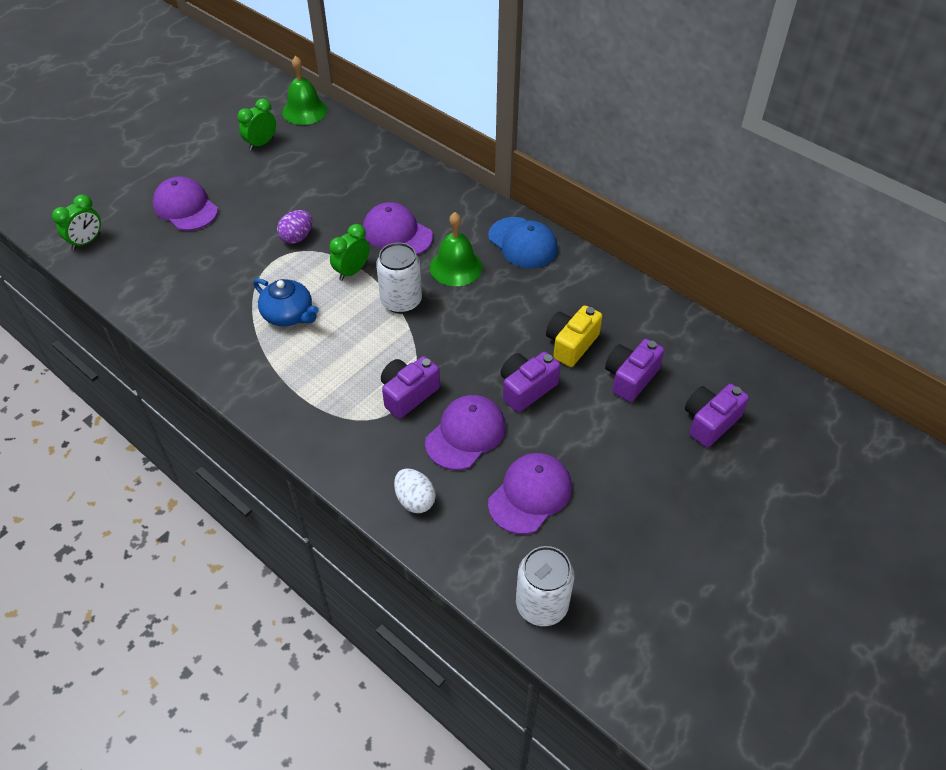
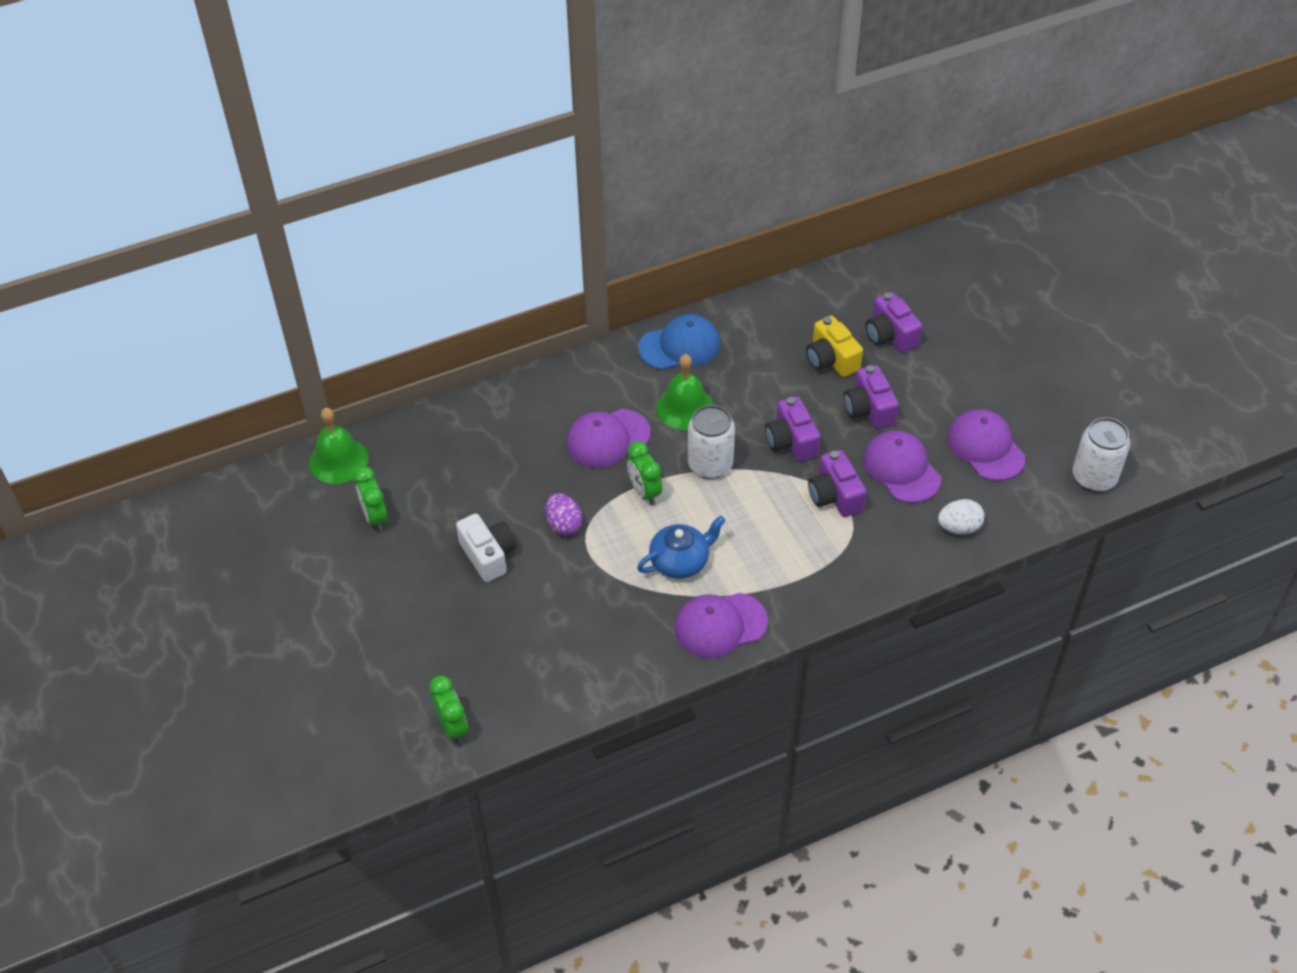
camera: 65 degrees left, 0 degrees up
(185, 207) = (449, 616): purple cap -> purple cap (720, 625)
(250, 208) = (488, 555): none -> white camera
(710, 422) = (961, 305): purple camera -> purple camera (791, 441)

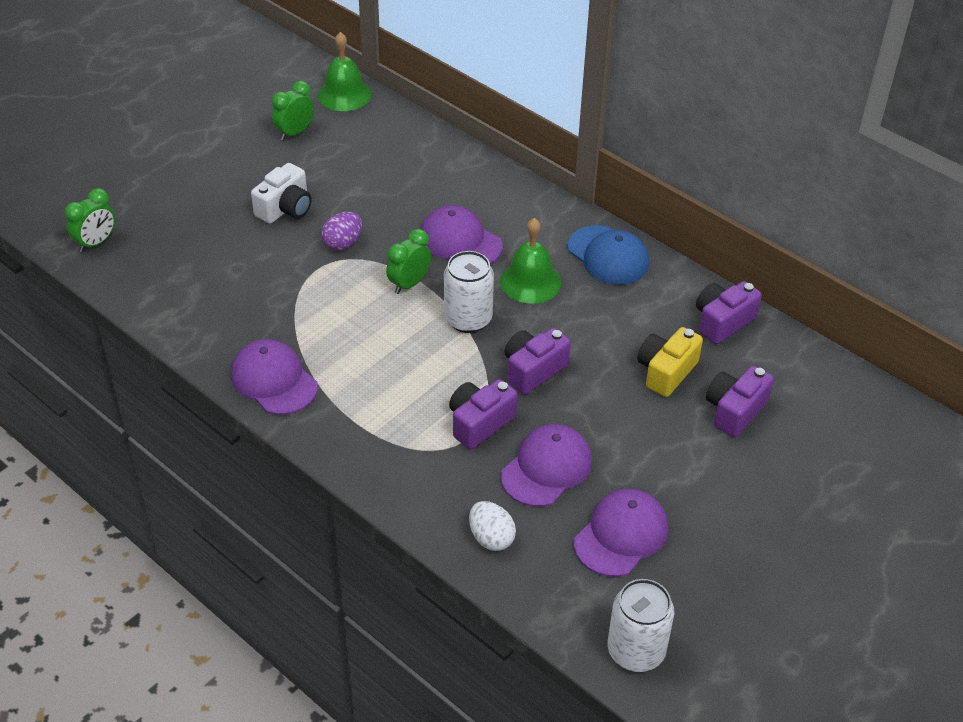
camera: 65 degrees right, 5 degrees down
(680, 561) = (338, 331): blue teapot -> none
(869, 409) = (615, 420): purple camera -> purple camera (722, 322)

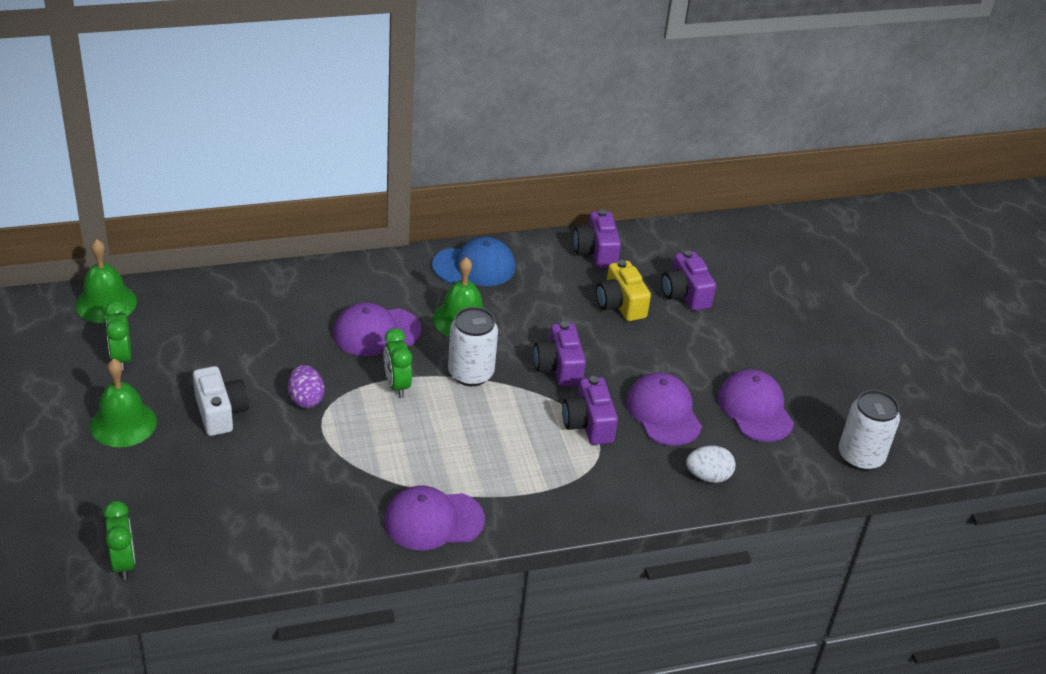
camera: 60 degrees left, 5 degrees down
(229, 169) = (123, 423): none -> green bell

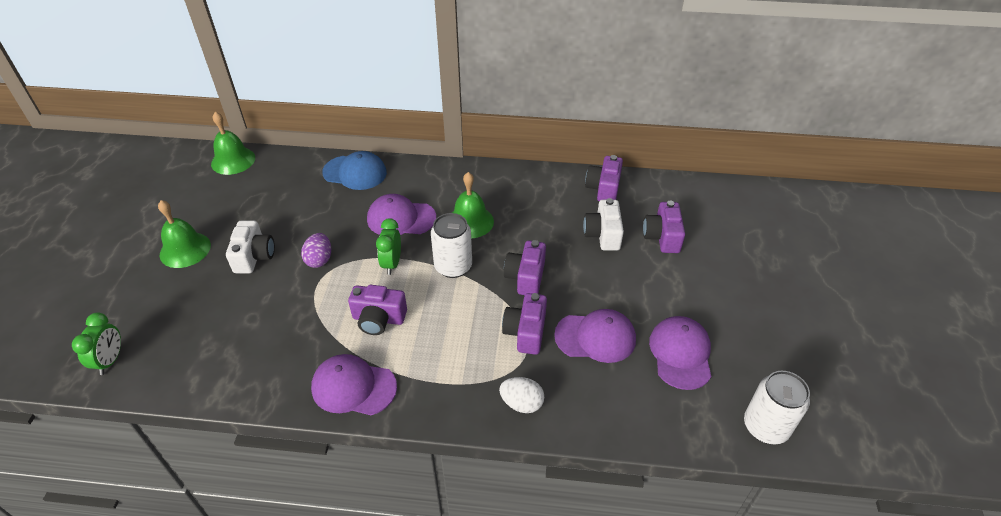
camera: 25 degrees right, 5 degrees up
(121, 358) = (216, 201): green clock -> none
(418, 447) = (378, 319): none -> purple camera
(474, 266) = (502, 182): blue cap -> blue cap (355, 172)
(620, 304) = (603, 234): yellow camera -> white camera
(663, 412) = (595, 337): purple cap -> purple cap turned 90 degrees clockwise
(708, 476) = (608, 408): white egg -> white egg (521, 403)

